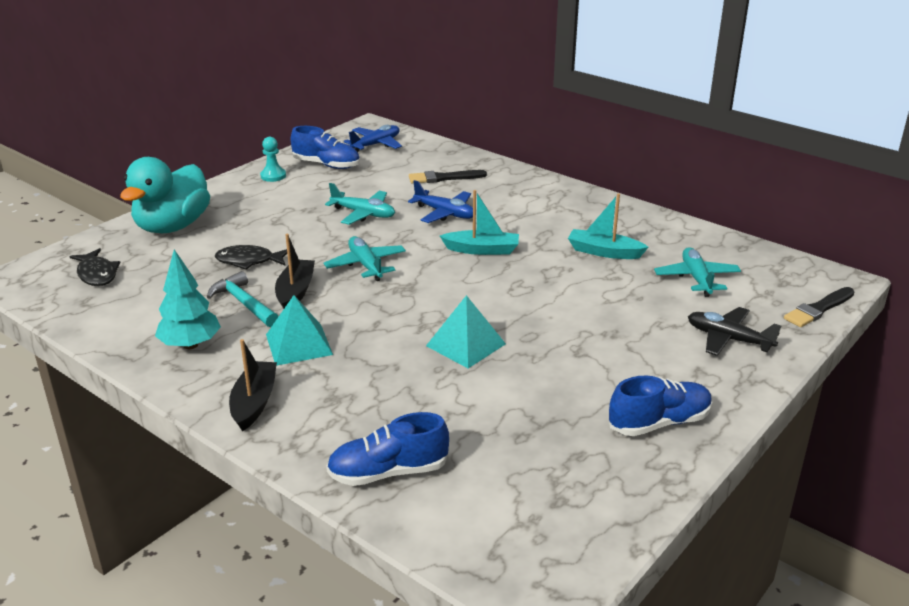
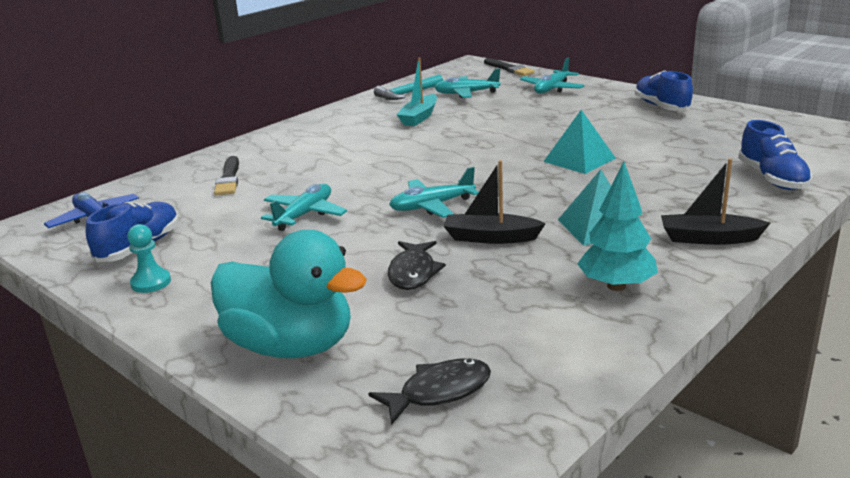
camera: 85 degrees left, 5 degrees down
(244, 303) = (518, 264): turquoise hammer -> turquoise hammer (407, 94)
(445, 213) = (320, 175): blue plane -> none
(482, 250) = (407, 158): turquoise boat -> none
(728, 339) = (552, 89): black plane -> turquoise plane

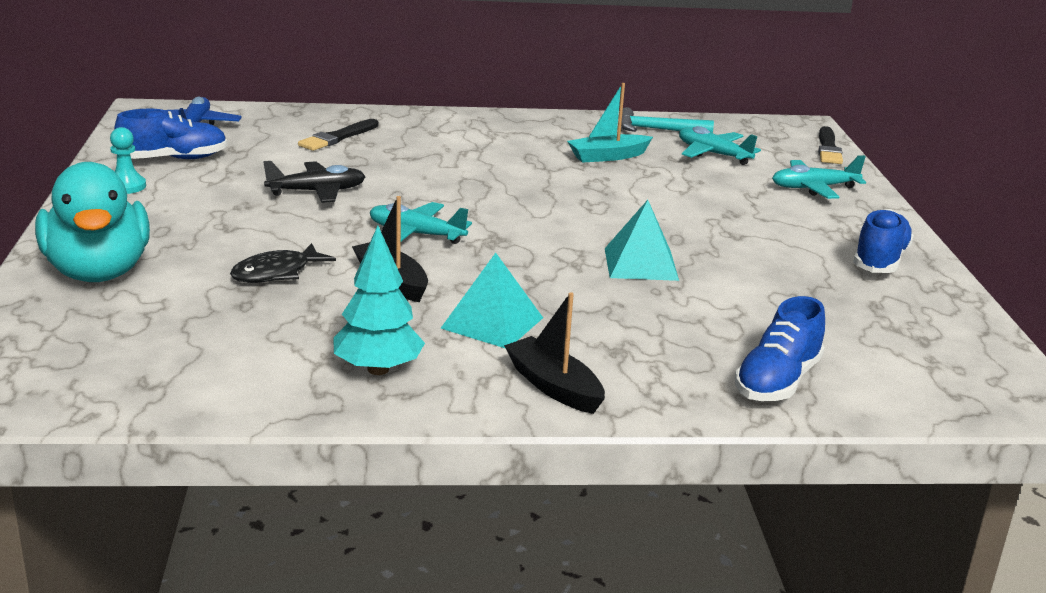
camera: 40 degrees right, 0 degrees up
(304, 215) = (317, 192): turquoise plane -> black plane
(439, 392) = (98, 352): black fish -> none

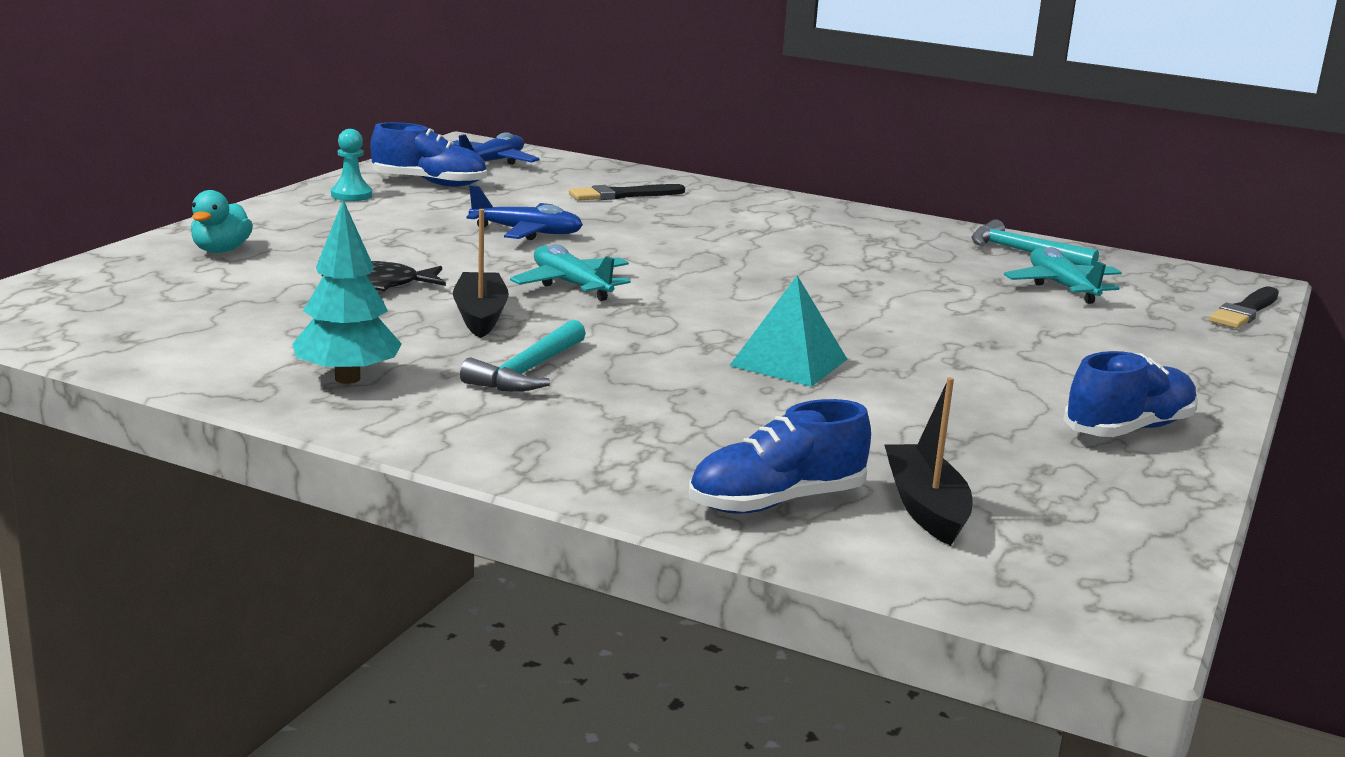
camera: 30 degrees right, 5 degrees down
(98, 272) = (221, 250): turquoise duck -> turquoise duck, size x0.48
(317, 192) = (526, 232): black plane -> blue plane
(492, 323) = (528, 371): turquoise pyramid -> turquoise hammer
(553, 386) = (503, 437): black boat -> black boat (925, 507)
(607, 156) = (914, 264): turquoise boat -> none
(814, 188) = (1153, 343): turquoise plane -> none

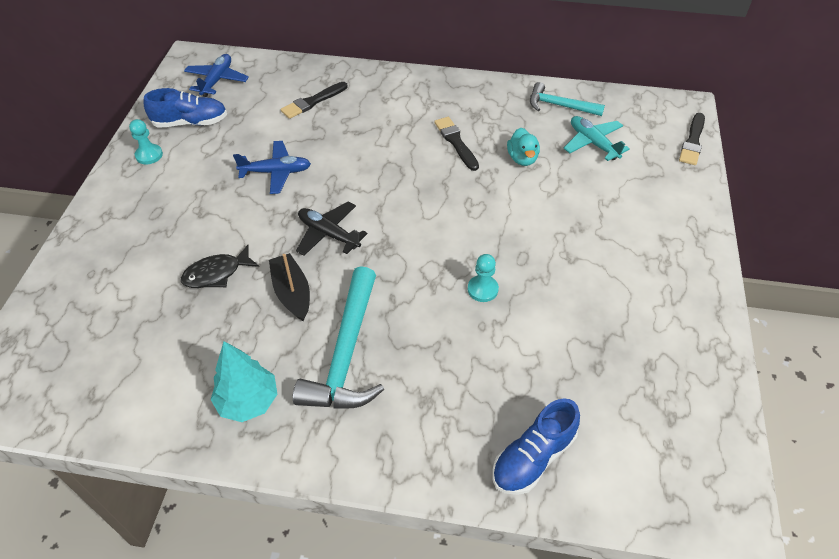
camera: 15 degrees left, 30 degrees up
(221, 250) = (100, 260): turquoise duck -> turquoise duck (522, 158)
(528, 371) = (346, 353): turquoise hammer -> turquoise hammer, size x1.63
(571, 285) = (329, 234): turquoise plane -> black plane
(789, 362) = (482, 289): turquoise pyramid -> turquoise pawn
(827, 253) = (456, 142): none -> black brush
(925, 507) = (607, 433): black boat -> none
(1128, 429) = (677, 304): blue shoe -> none

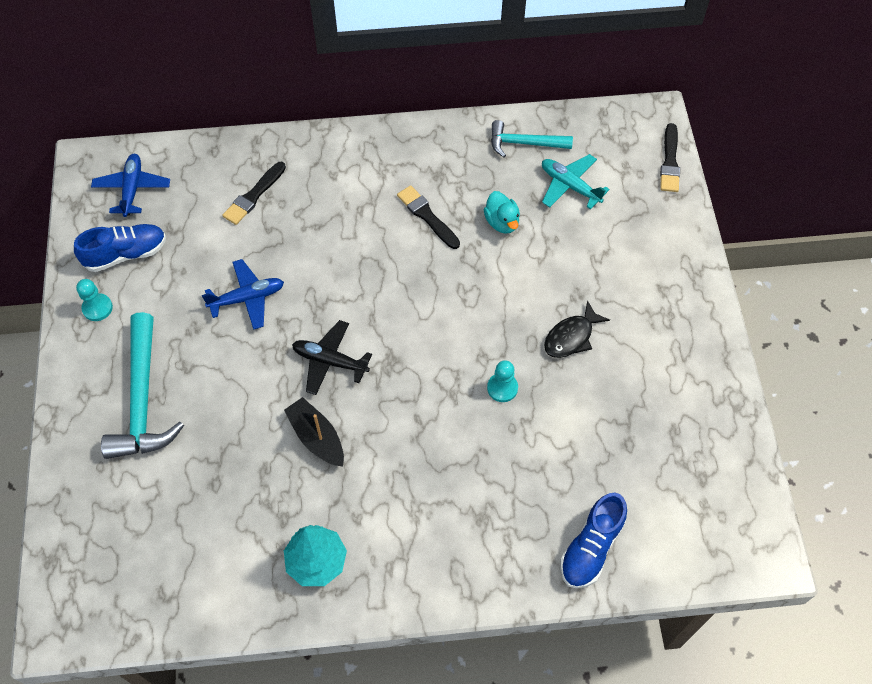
camera: 15 degrees left, 10 degrees up
(216, 273) = (232, 434): black fish -> black fish (571, 337)
(346, 353) = (392, 489): turquoise hammer -> turquoise hammer (142, 399)

